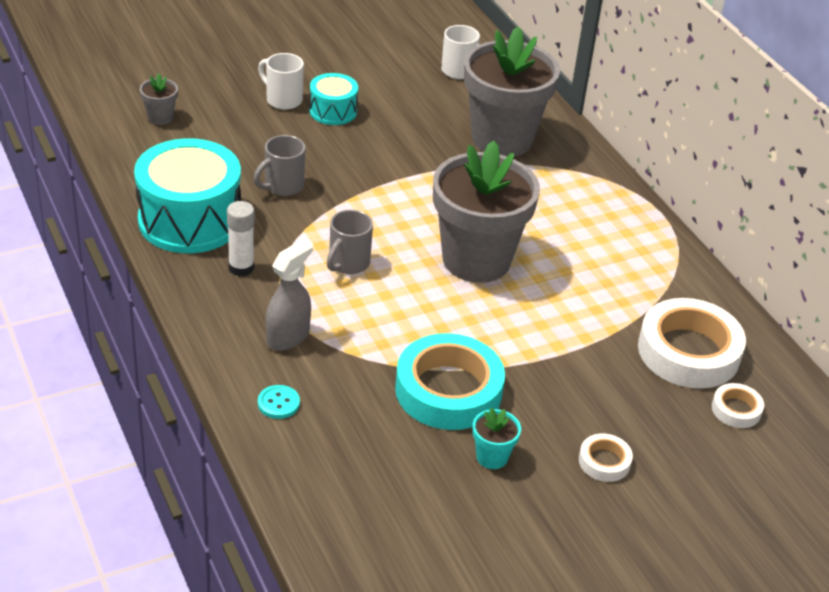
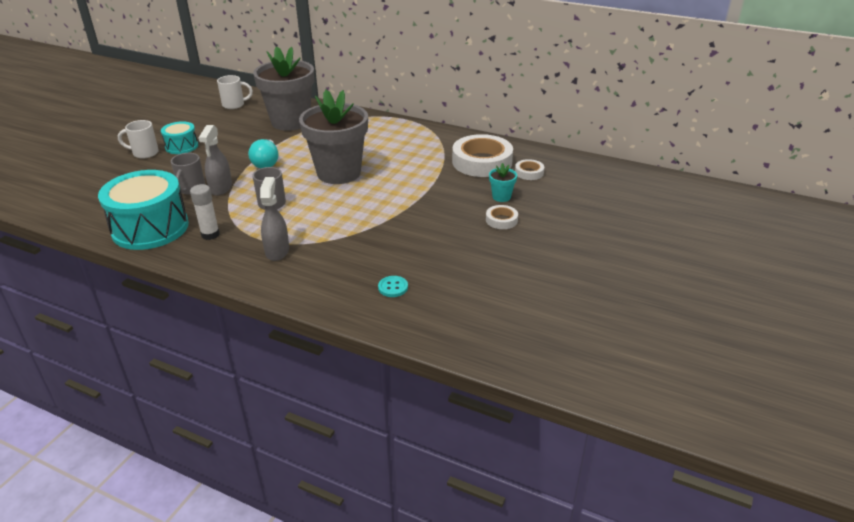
camera: 35 degrees left, 5 degrees down
(160, 117) = (72, 191): grey flower pot -> none
(278, 403) = (309, 283): turquoise button -> turquoise button (393, 287)
(315, 204) = (221, 188): none -> grey spray bottle
(405, 192) = (266, 162): none -> turquoise light bulb
(448, 390) = (393, 230): turquoise tape -> none
(492, 457) = (449, 246): turquoise flower pot -> turquoise flower pot (501, 197)

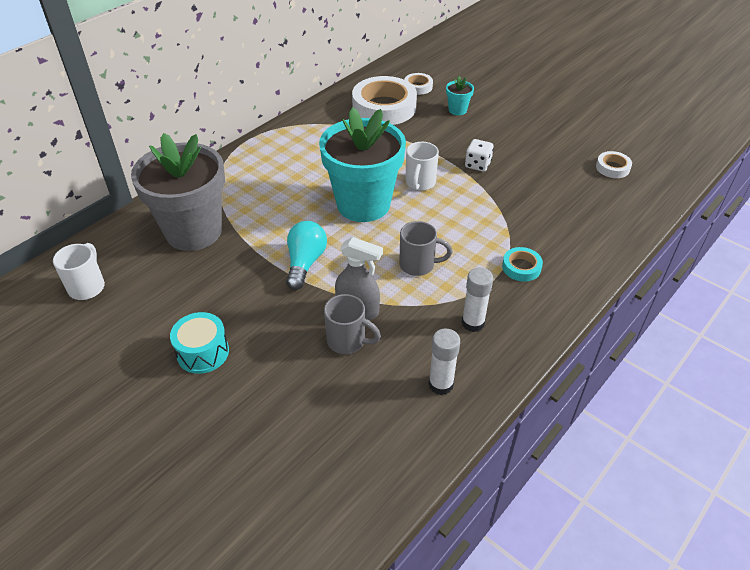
camera: 75 degrees left, 10 degrees up
(144, 153) = (200, 400): white mug -> white mug (420, 183)
(150, 228) = (441, 384): turquoise drum -> white glue stick
(266, 162) = (305, 263): turquoise light bulb -> turquoise light bulb turned 90 degrees counterclockwise
(277, 251) = (521, 267): grey spray bottle -> turquoise tape
(339, 173) = (363, 204): grey flower pot -> turquoise flower pot
(393, 287) = (597, 196): turquoise button -> none
(415, 216) = (477, 165): none -> white dice
(501, 220) = (498, 118): white tape -> white tape (612, 168)

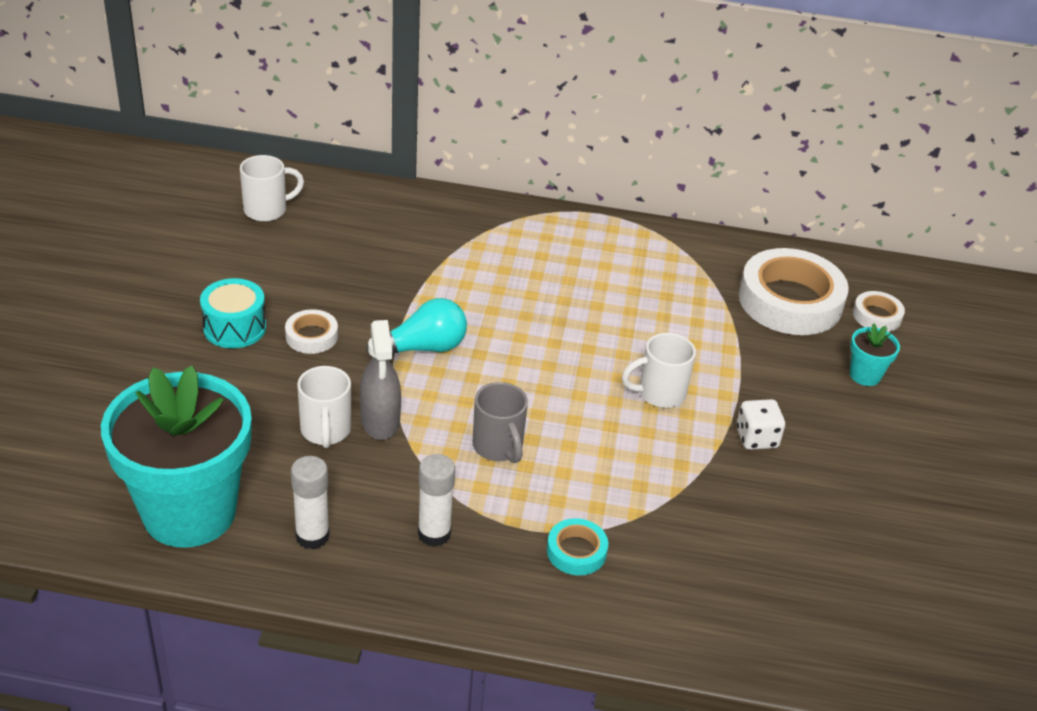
camera: 55 degrees right, 5 degrees down
(193, 231) = (403, 243): grey flower pot -> none
(347, 341) = (326, 431): grey mug -> white mug
(363, 204) = (568, 357): turquoise flower pot -> turquoise flower pot (189, 512)
(612, 168) = (905, 598): white tape -> white tape (311, 336)

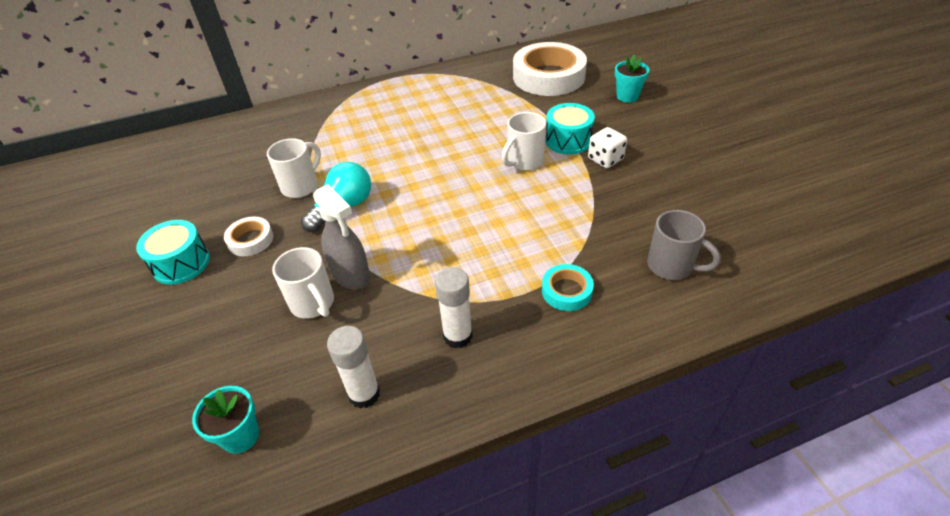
camera: 25 degrees left, 5 degrees up
(189, 512) = (240, 436): turquoise flower pot -> turquoise flower pot, size x0.40
(267, 210) = (152, 170): white mug -> white mug (301, 186)
(498, 447) = (451, 248): grey mug -> grey mug (671, 266)
(734, 394) = (568, 140): none -> turquoise drum
(877, 316) = (601, 64): white tape -> none

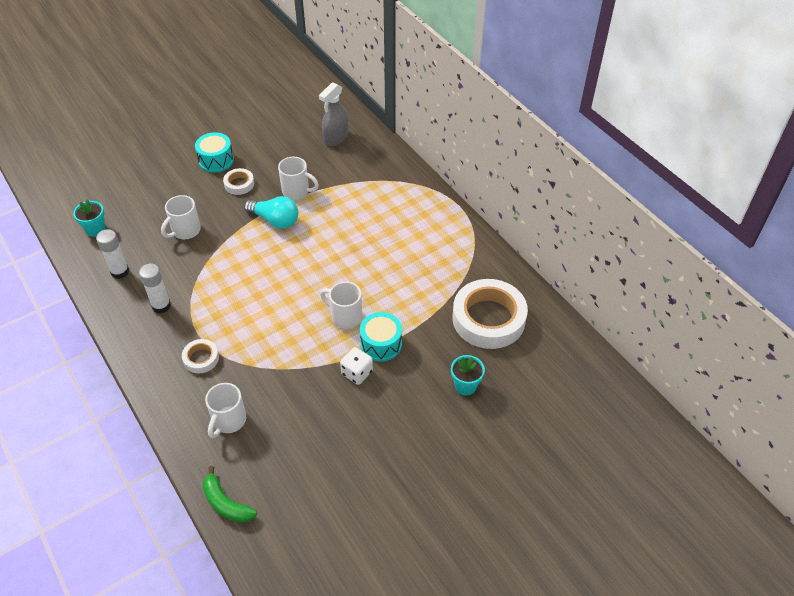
camera: 75 degrees right, 5 degrees up
(351, 274) = (211, 242): grey spray bottle -> grey spray bottle (335, 138)
(566, 291) = (201, 358): turquoise tape -> white tape
(671, 266) = (228, 421): grey mug -> white mug
(794, 273) = (226, 503): none -> green banana

